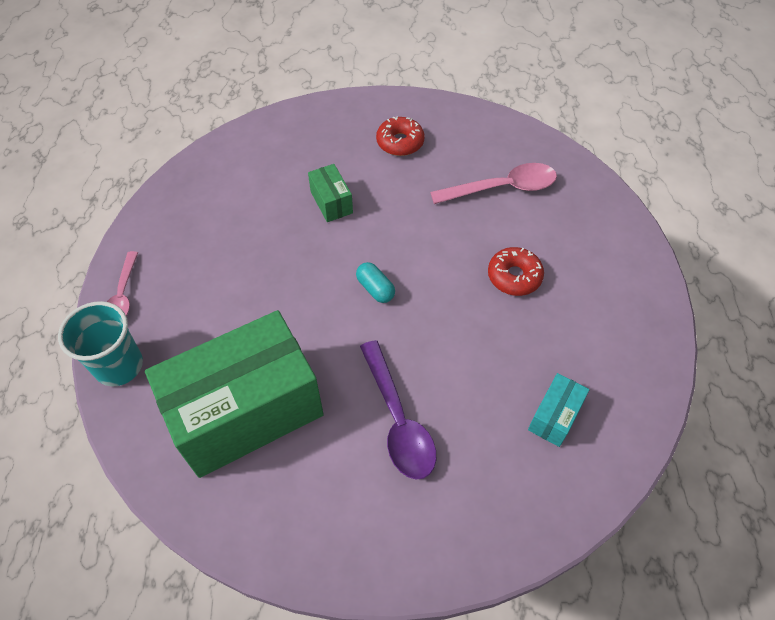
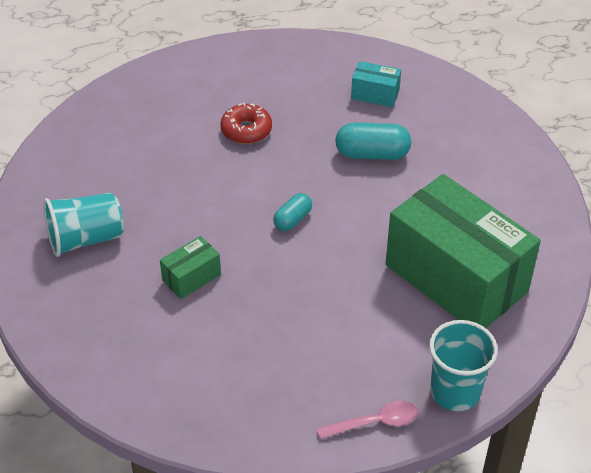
camera: 105 degrees left, 10 degrees down
(398, 419) = (417, 180): purple spoon -> none
(400, 142) = (86, 239): red donut -> turquoise cup
(451, 384) = (372, 154): none -> turquoise capsule
(501, 188) = (138, 150): pink spoon -> none

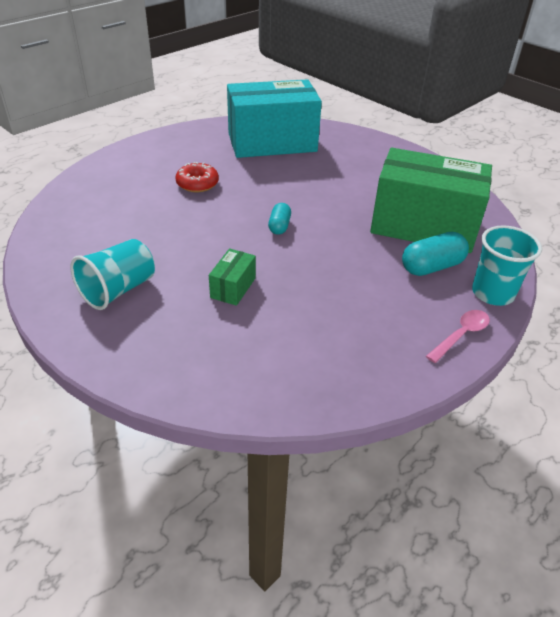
camera: 30 degrees left, 5 degrees down
(372, 154) = (300, 174): turquoise capsule -> turquoise capsule (432, 267)
(375, 94) = (272, 142): turquoise box -> turquoise box, size x2.45

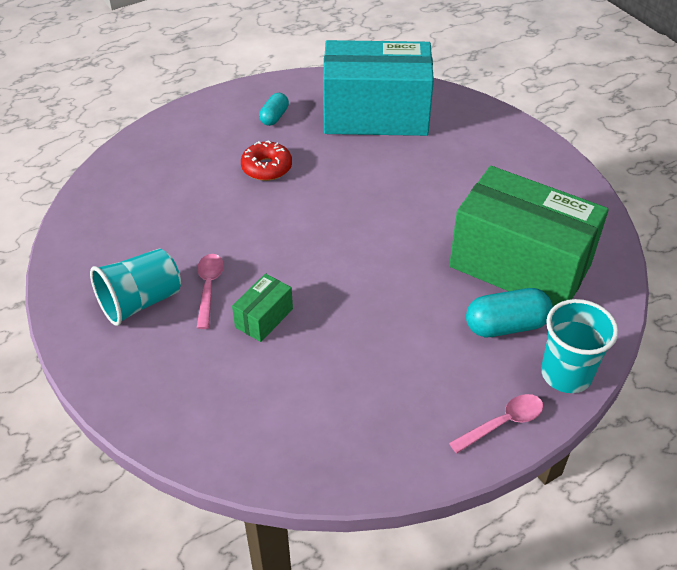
camera: 15 degrees right, 5 degrees up
(177, 272) = (209, 288): none -> pink spoon
(279, 226) = (343, 242): turquoise capsule -> turquoise capsule (274, 117)

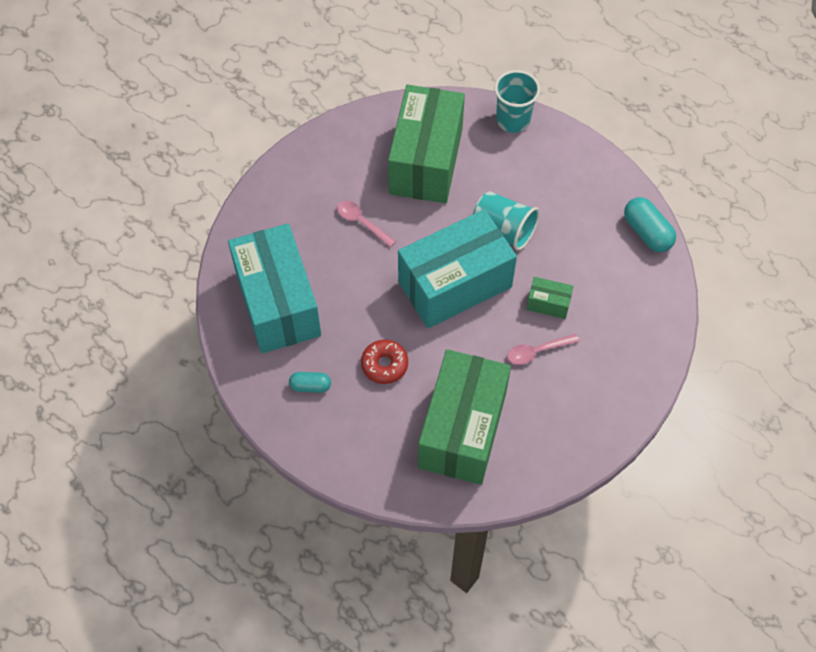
camera: 110 degrees left, 15 degrees up
(140, 302) = (572, 392): turquoise cup -> turquoise cup (504, 229)
(160, 203) = (462, 430): none -> green box
(333, 244) = (455, 284): none -> turquoise box
(502, 423) = (567, 146): pink spoon -> pink spoon (362, 223)
(506, 325) = (487, 158): turquoise capsule -> turquoise capsule (647, 232)

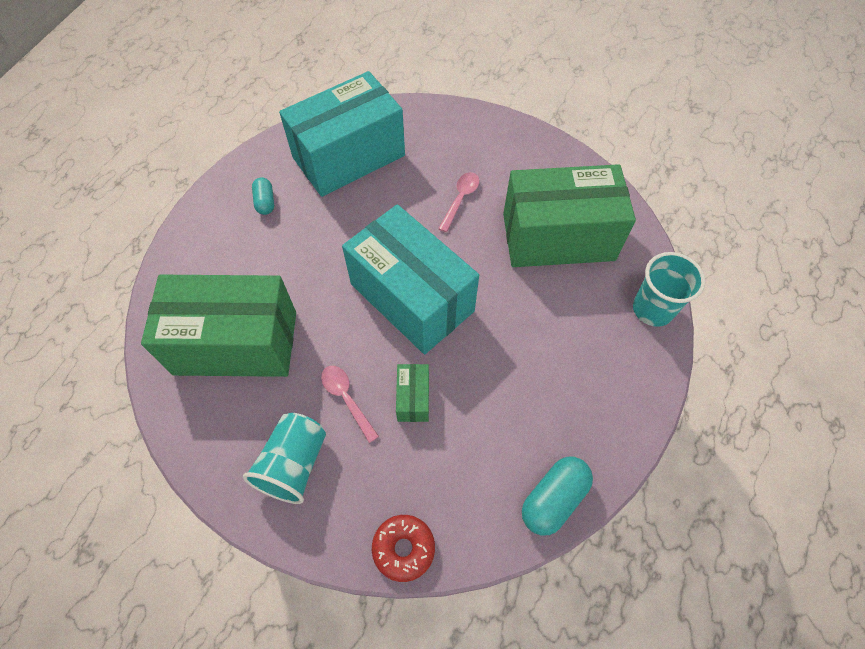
camera: 75 degrees right, 0 degrees up
(384, 365) = (300, 256): red donut -> red donut (403, 548)
(504, 229) = (498, 331): turquoise cup -> turquoise cup (294, 464)

